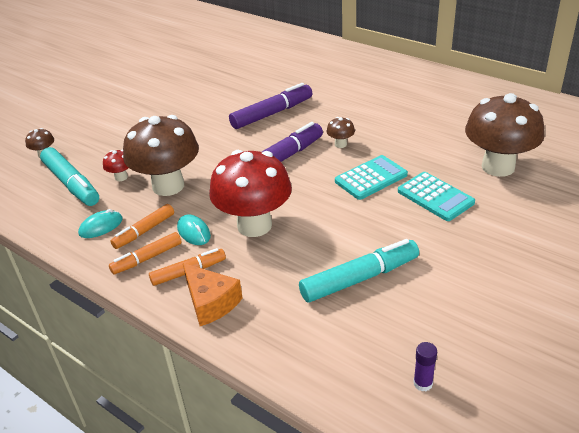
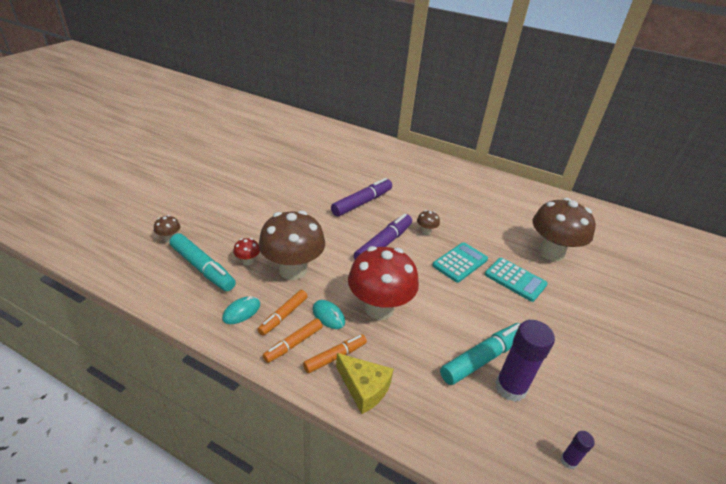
camera: 15 degrees left, 0 degrees up
(210, 302) = (364, 388): orange cheese -> yellow cheese
(381, 309) = (510, 387): none -> purple glue stick

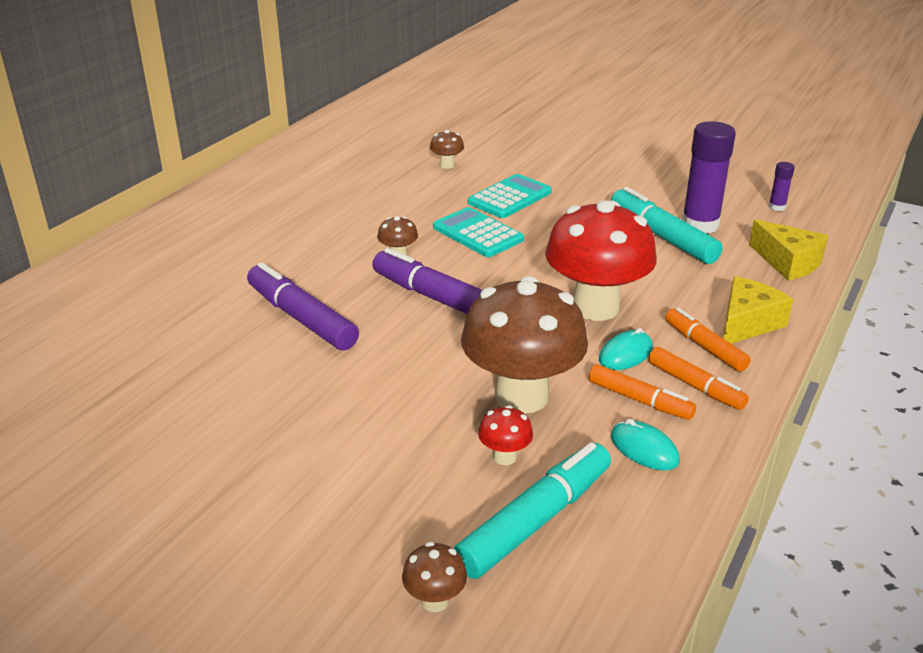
camera: 85 degrees left, 5 degrees down
(460, 441) = (788, 262): none -> yellow cheese
(551, 253) = (447, 165): brown mushroom -> brown mushroom, size x0.41

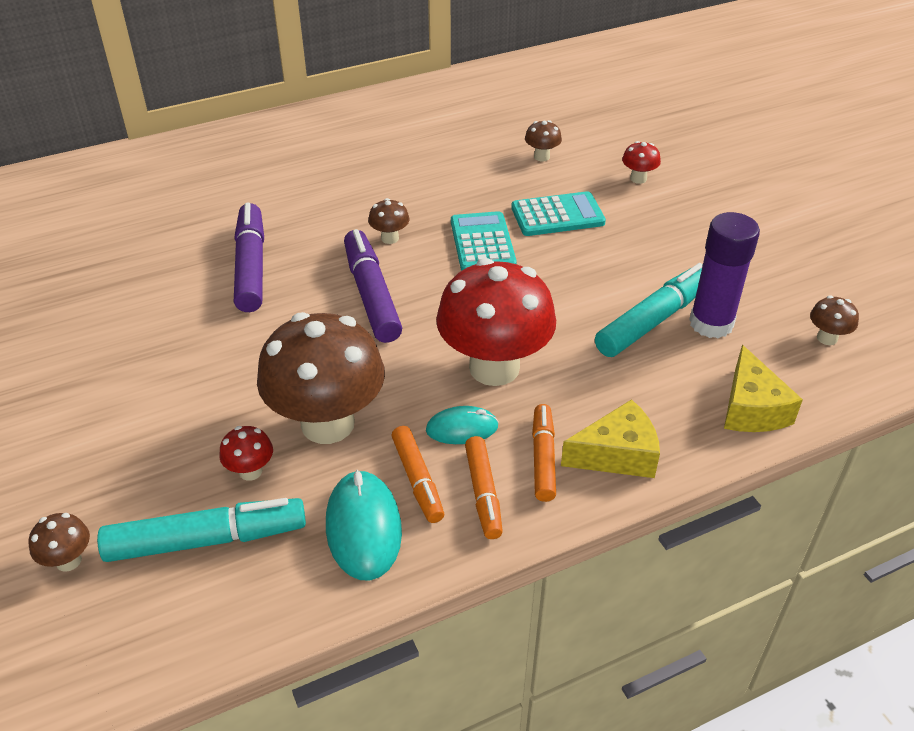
camera: 35 degrees right, 10 degrees up
(536, 157) = (638, 178): none -> red mushroom
(644, 449) = (363, 528): turquoise mouse -> turquoise mouse, size x1.61
(662, 236) = (654, 320): turquoise marker -> turquoise marker turned 45 degrees clockwise
(777, 207) = (827, 338): purple glue stick -> brown mushroom

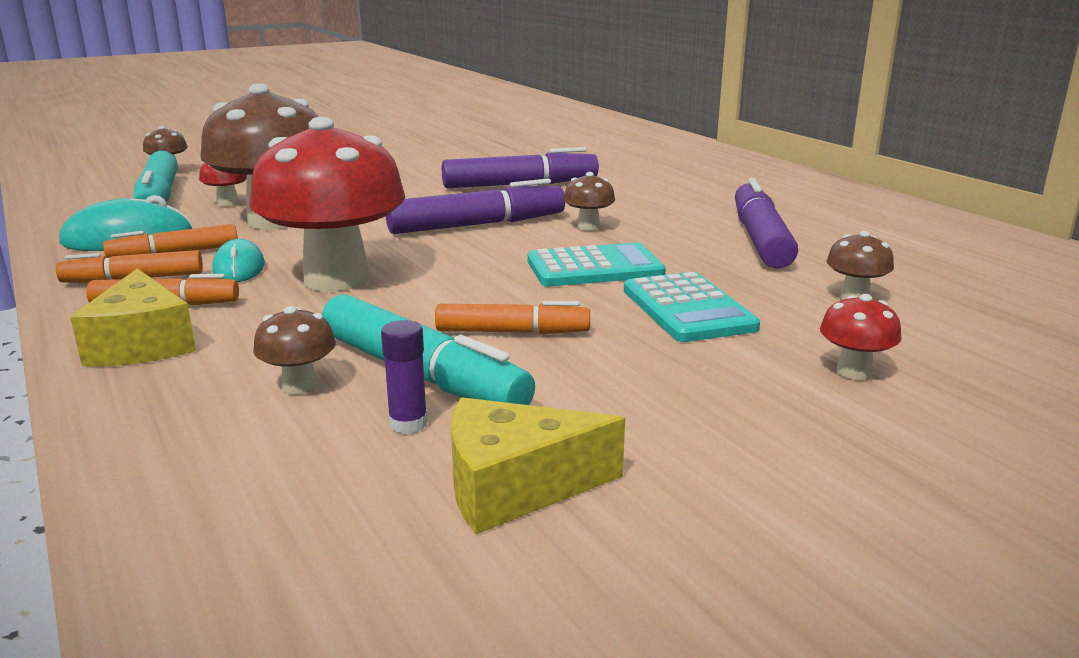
camera: 85 degrees right, 20 degrees down
(433, 168) = (760, 239): none -> purple marker
(593, 284) = (512, 332): none -> orange marker
(711, 323) = (408, 424): purple glue stick -> purple glue stick, size x0.46
(751, 408) = (173, 449): yellow cheese -> yellow cheese (515, 487)
(827, 338) = (343, 560): brown mushroom -> brown mushroom (299, 386)

